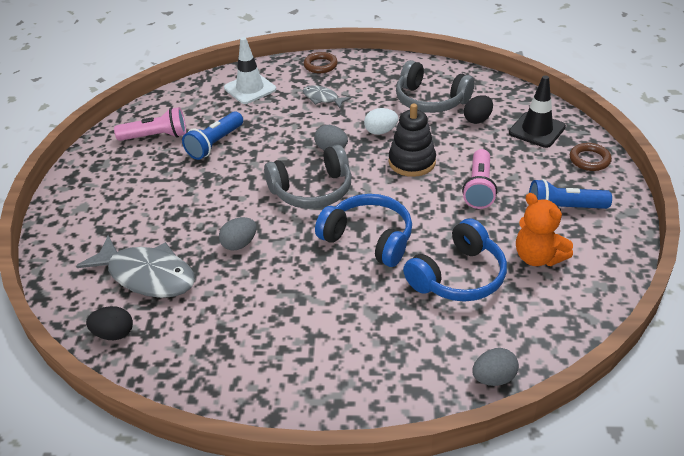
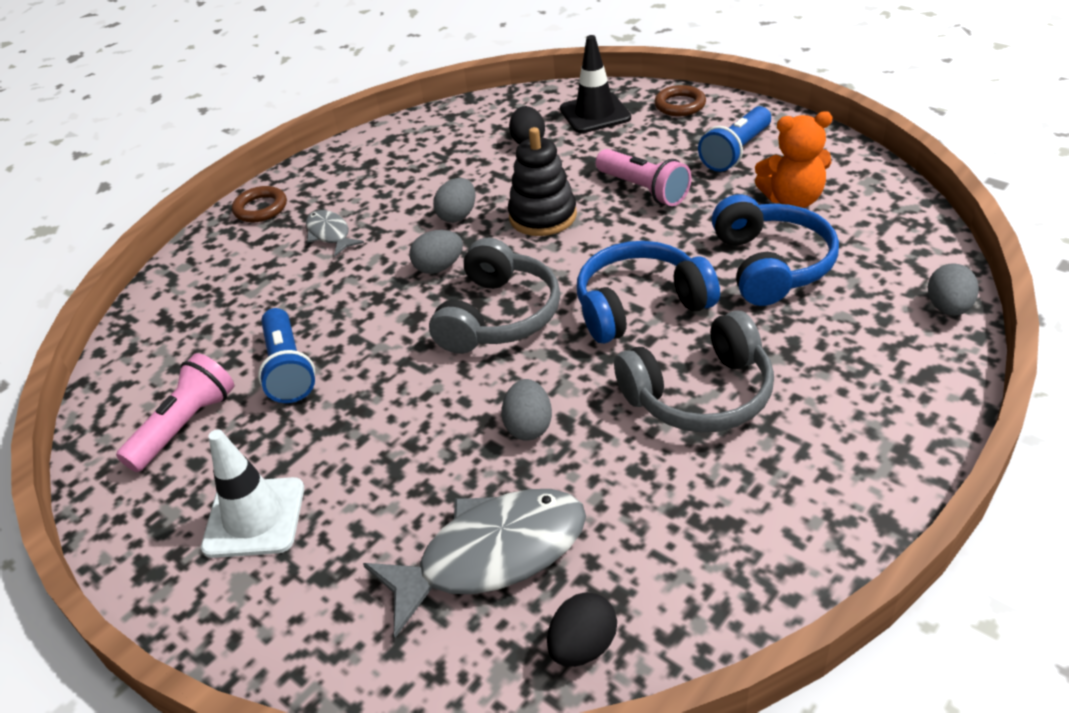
camera: 50 degrees left, 0 degrees up
(250, 89) = (215, 288): white traffic cone -> white traffic cone (254, 517)
(322, 98) = (330, 234): grey fish -> grey fish turned 75 degrees clockwise
(380, 131) = (458, 216): white egg -> grey egg
(430, 100) = (451, 157): grey headphones -> grey headphones (700, 394)

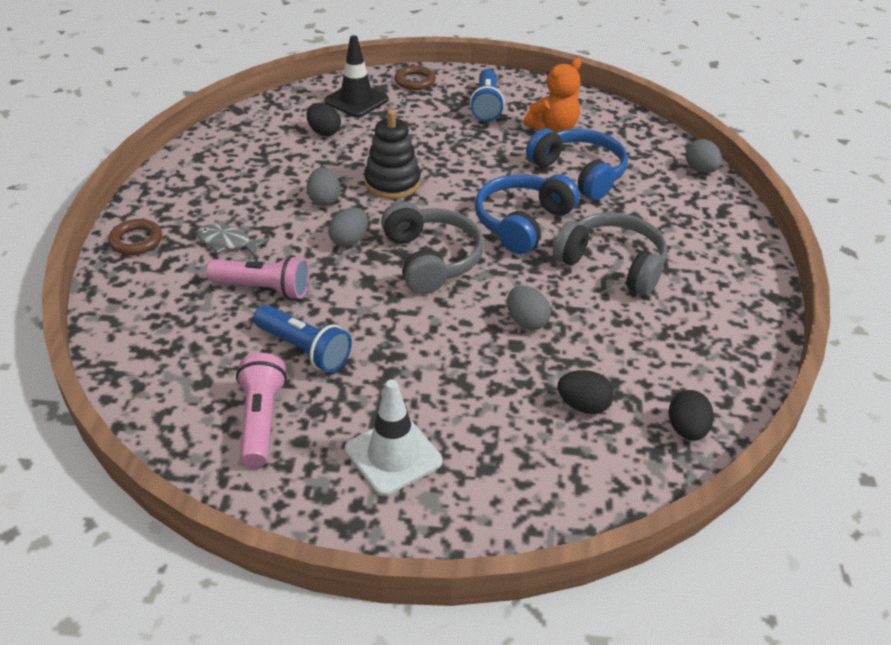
camera: 40 degrees left, 0 degrees up
(492, 555) = (583, 405): grey fish -> black egg
(643, 190) = (448, 146): pink flashlight -> pink flashlight (263, 289)
(700, 394) = (612, 264): grey headphones -> grey headphones turned 90 degrees counterclockwise

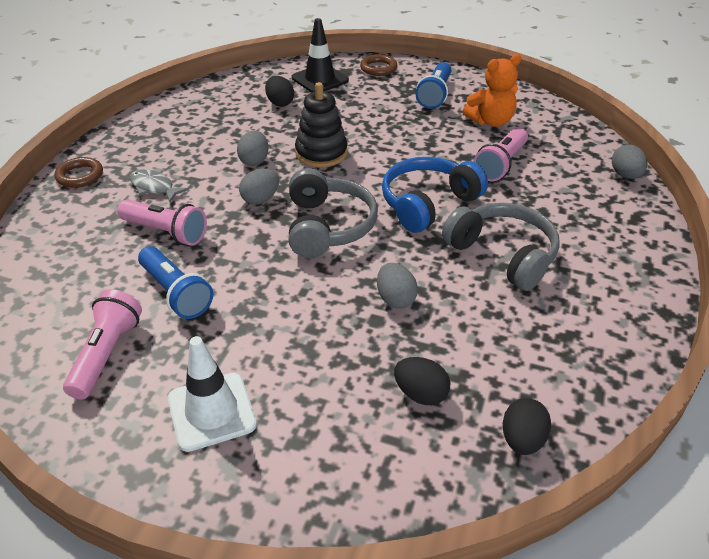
camera: 15 degrees right, 0 degrees up
(579, 173) = (501, 164): blue headphones -> pink flashlight

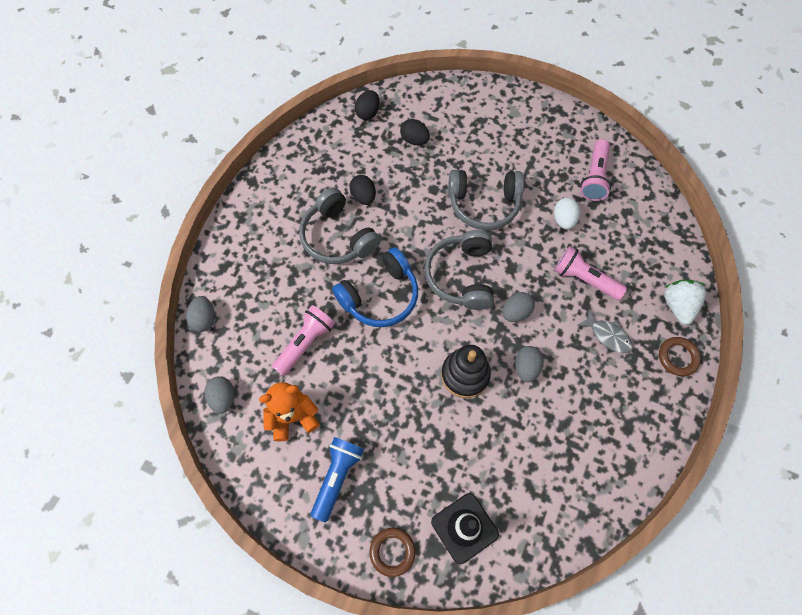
camera: 175 degrees left, 25 degrees up
(55, 215) = (678, 305): none -> white strawberry
(176, 293) = (563, 220): blue flashlight -> white egg
(212, 411) = (526, 138): white traffic cone -> none
(280, 103) = (508, 474): black egg -> black egg (363, 197)
(296, 305) = (484, 204): none -> grey headphones
(395, 299) = (419, 204): grey egg -> grey egg (223, 398)

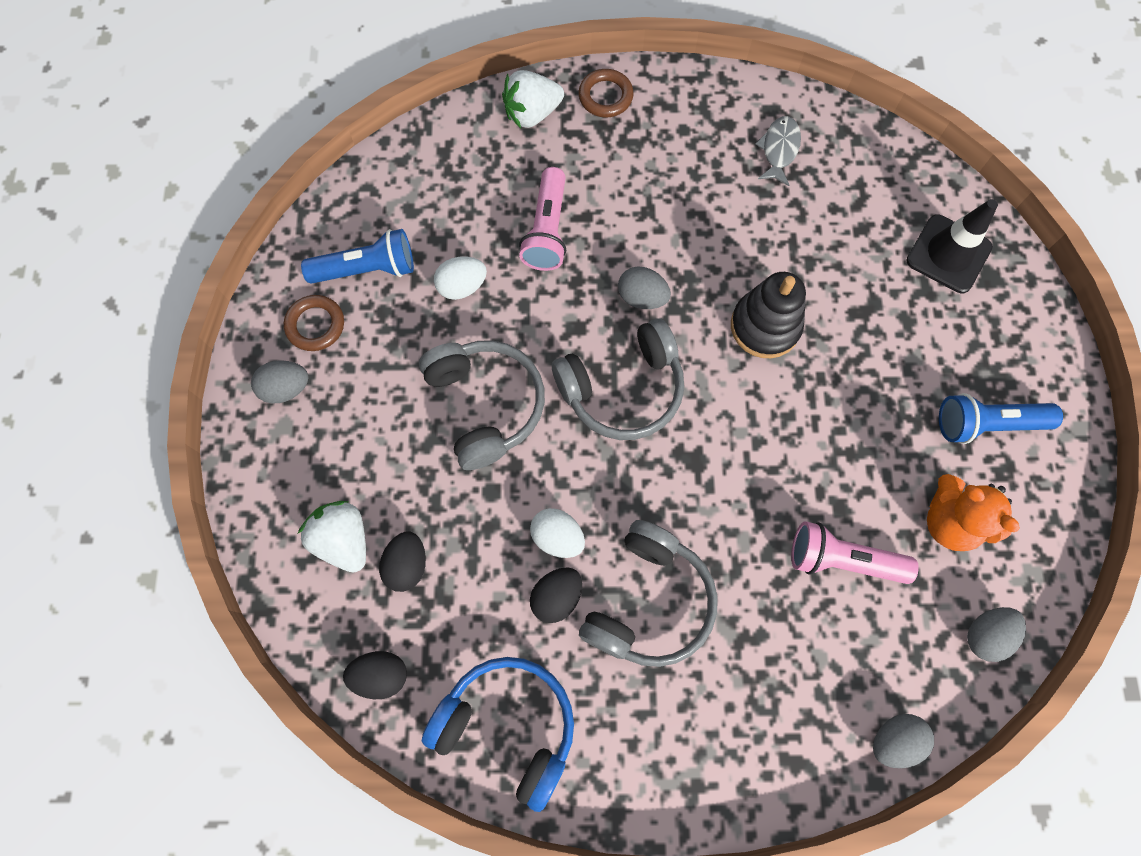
camera: 115 degrees left, 5 degrees up
(380, 296) = (713, 488): blue headphones -> blue headphones (508, 727)
(392, 551) = (1025, 320): brown ring -> brown ring (315, 325)
(393, 209) = (557, 537): none -> white egg
(441, 118) = (343, 540): none -> white strawberry
(526, 367) = (713, 257): grey egg -> grey egg (286, 388)
(594, 177) = (367, 269): pink flashlight -> blue flashlight
(607, 335) = (617, 179): grey fish -> grey fish (779, 149)

